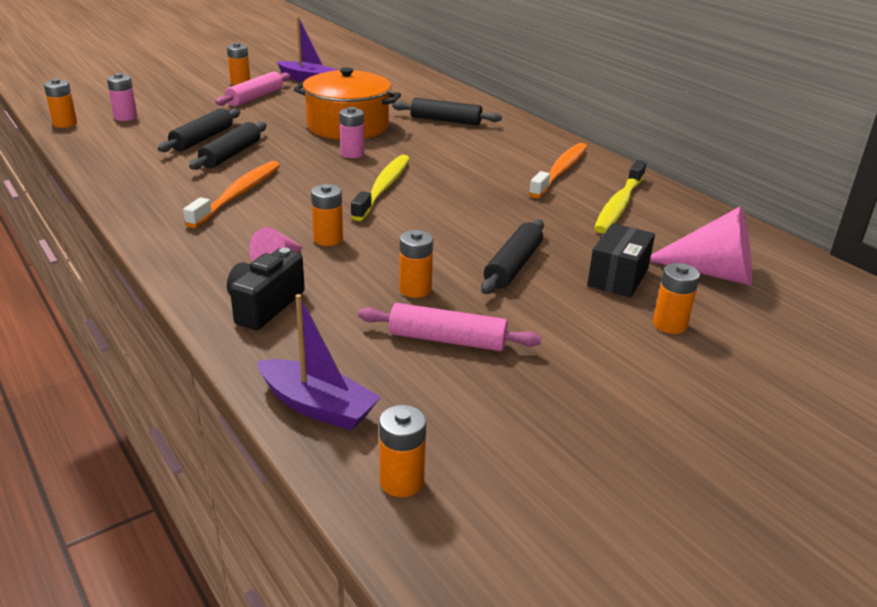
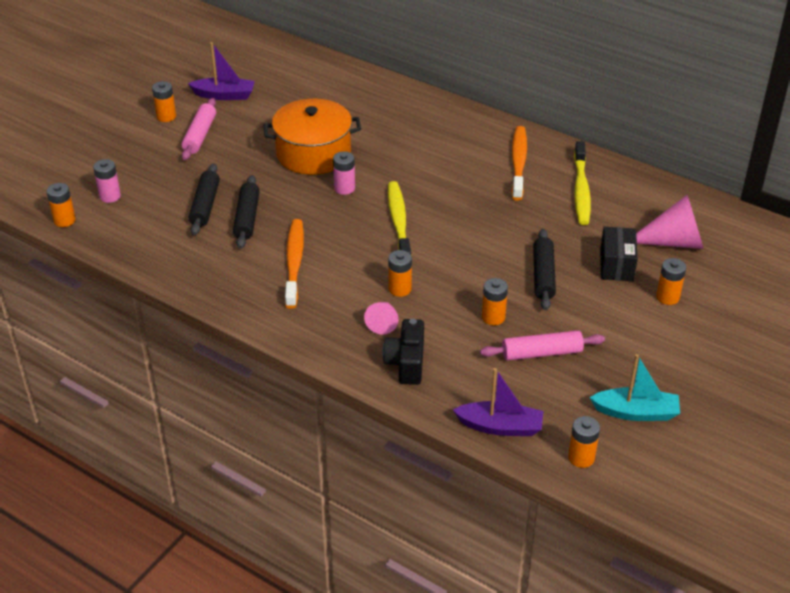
camera: 20 degrees left, 10 degrees up
(446, 121) = (389, 122): black rolling pin -> none
(532, 445) = (636, 412): none -> turquoise boat

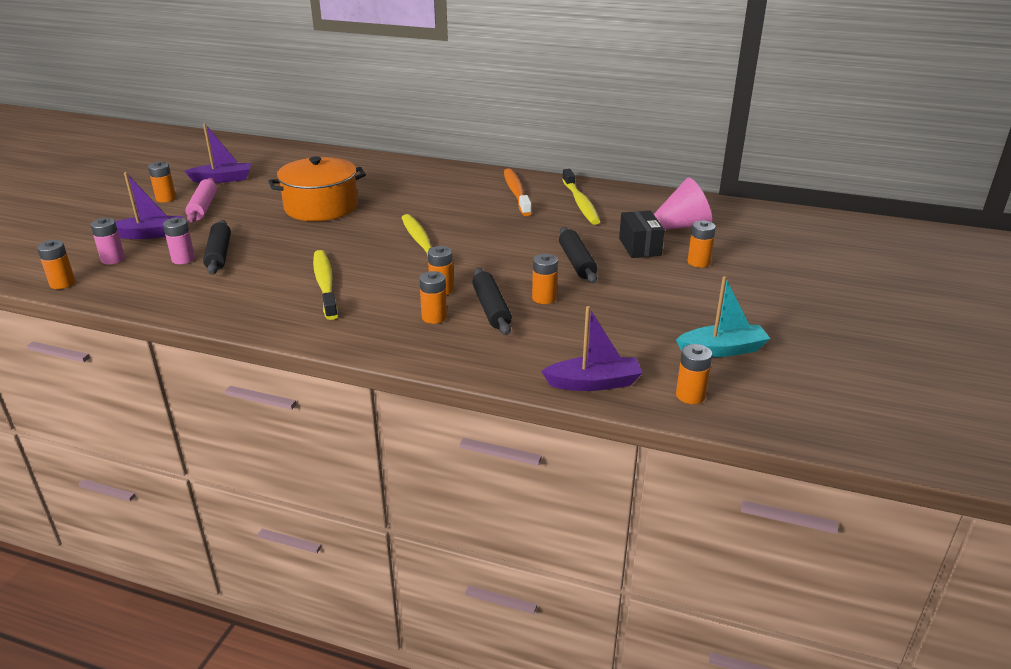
camera: 15 degrees left, 10 degrees down
(145, 167) = (149, 234): none -> purple boat
(247, 218) = (266, 258): black rolling pin -> black rolling pin (491, 309)
(294, 262) = (325, 284): orange toothbrush -> yellow toothbrush
(344, 188) = (359, 226): pink battery -> pink battery (183, 259)
(383, 322) = (434, 317): pink cone -> orange battery
(406, 363) = (471, 346): black camera -> none
(542, 353) = (605, 318): pink rolling pin -> none

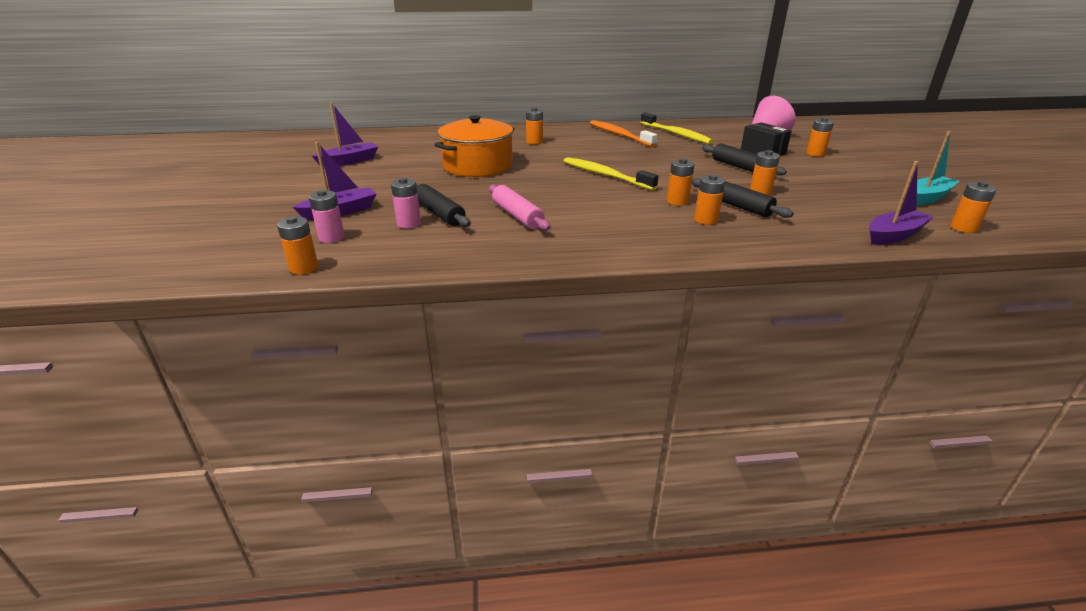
camera: 25 degrees left, 0 degrees up
(166, 198) = (312, 183): orange battery -> orange battery (534, 142)
(203, 207) = (363, 183): pink rolling pin -> pink rolling pin (517, 215)
(325, 284) = (576, 216): yellow toothbrush -> none

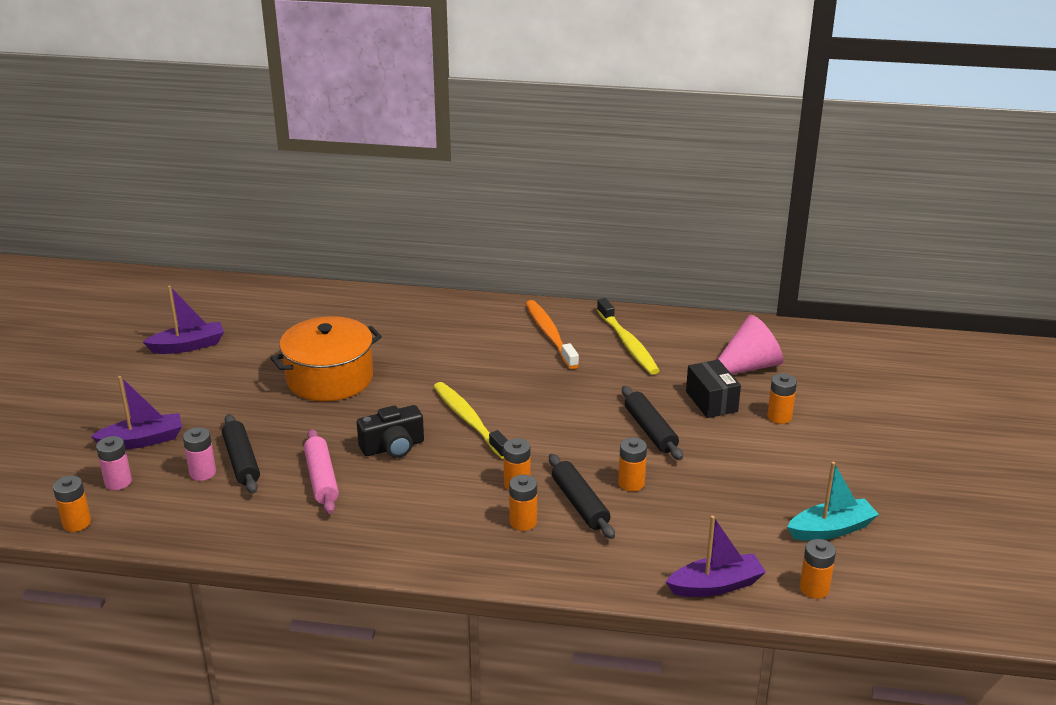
camera: 15 degrees right, 0 degrees up
(534, 142) = (428, 336): orange battery -> none
(560, 193) = (393, 447): none -> black camera

